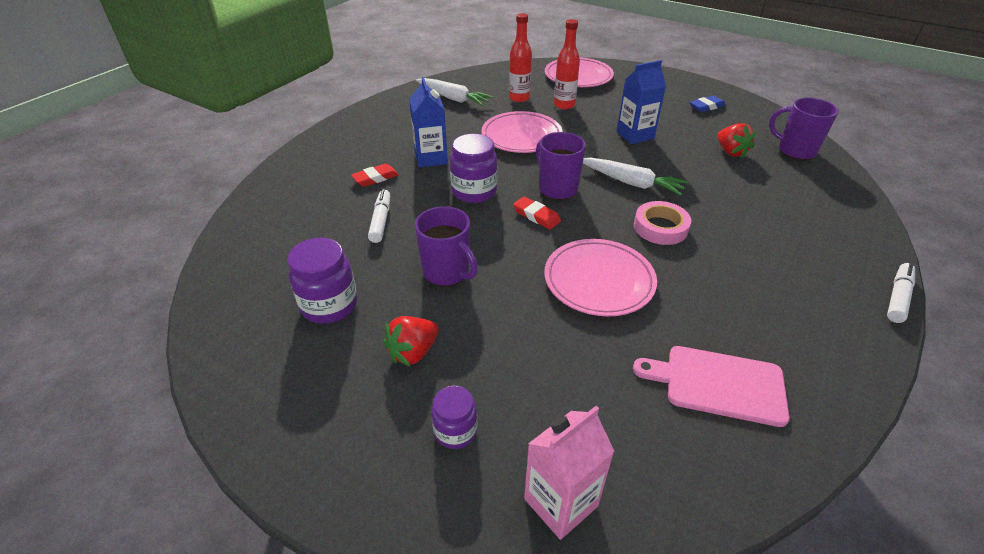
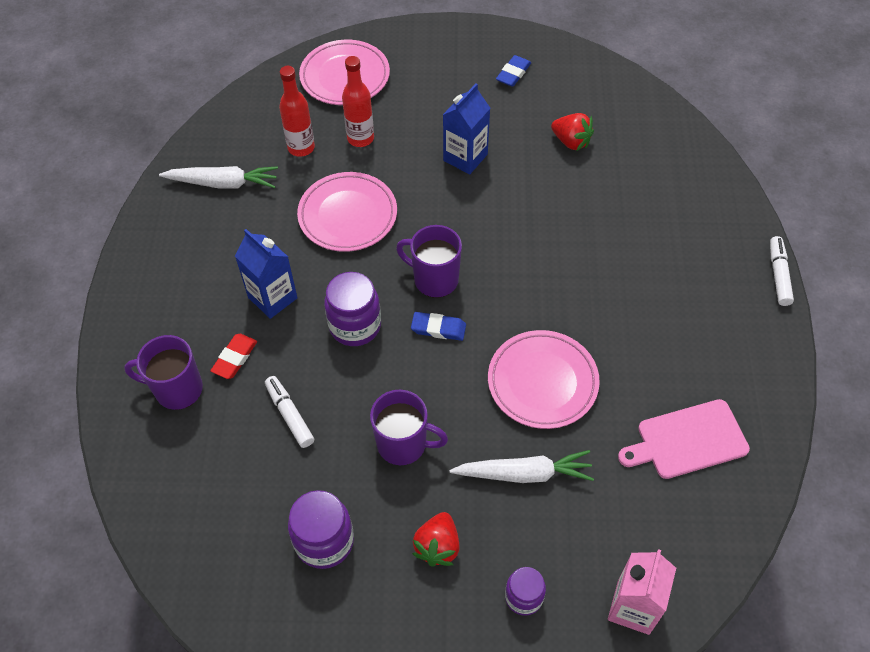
camera: 30 degrees left, 15 degrees up
(536, 216) = (438, 328): red eraser -> blue eraser
(631, 183) = (501, 235): white carrot -> white carrot (524, 474)
(660, 227) = (559, 286): pink tape -> none
(795, 150) = (629, 111): purple mug -> purple mug (177, 389)

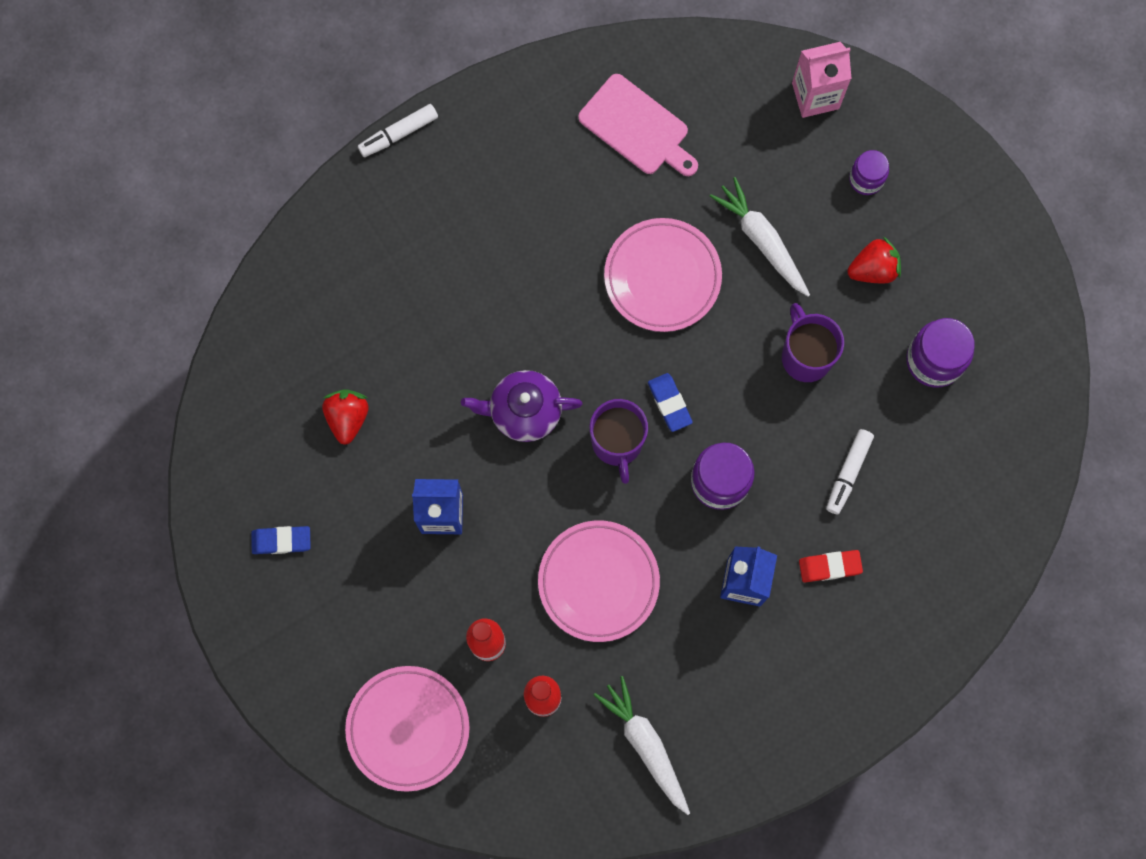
camera: 125 degrees left, 20 degrees up
(177, 389) = (896, 593): purple mug -> none
(501, 237) = (524, 411): none -> purple teapot

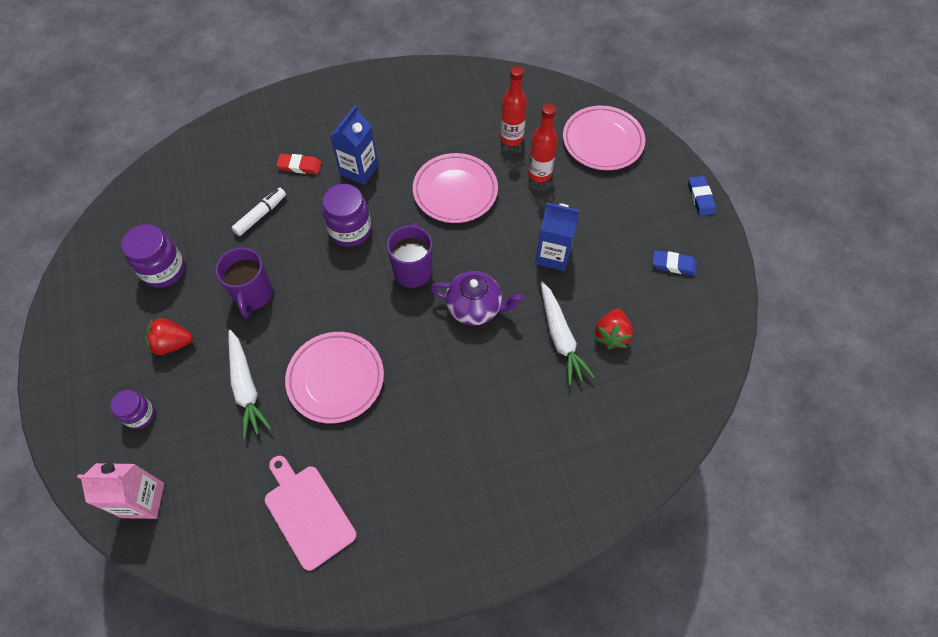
camera: 165 degrees left, 15 degrees down
(398, 134) = (523, 566): white marker -> none
(645, 745) = (454, 103): white carrot -> white carrot (560, 337)
(669, 403) = (365, 287): blue eraser -> blue eraser (700, 198)

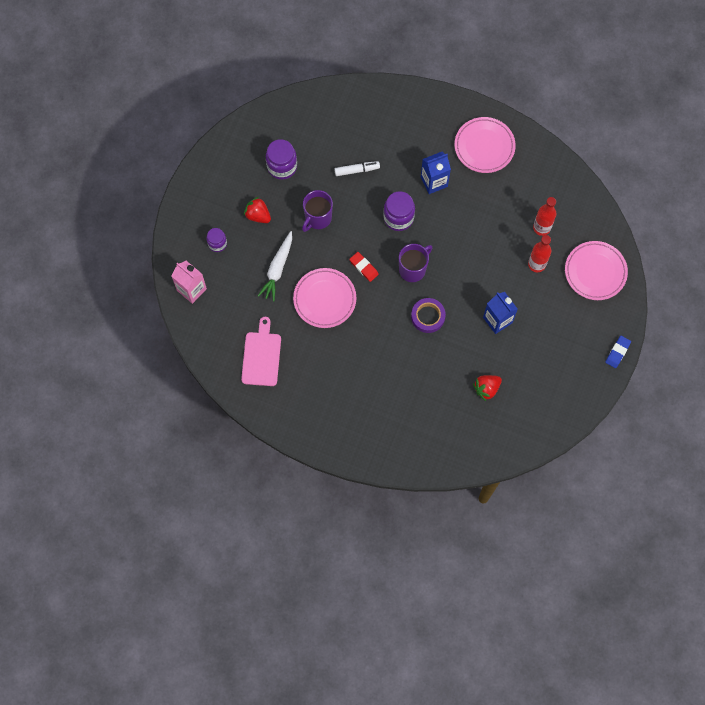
camera: 40 degrees right, 10 degrees up
(299, 166) = (402, 153): red eraser -> red eraser (364, 267)
(455, 191) = (477, 238): pink plate -> pink plate (484, 147)
(475, 307) = (428, 316): purple teapot -> purple tape
(560, 337) = (458, 368): white carrot -> none
(673, 264) = (560, 378): blue eraser -> none

